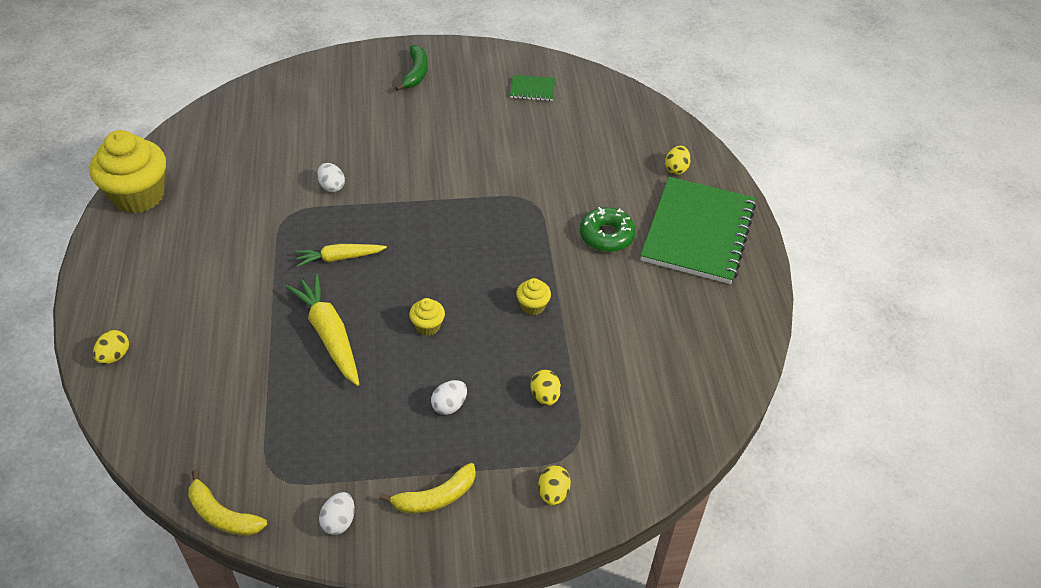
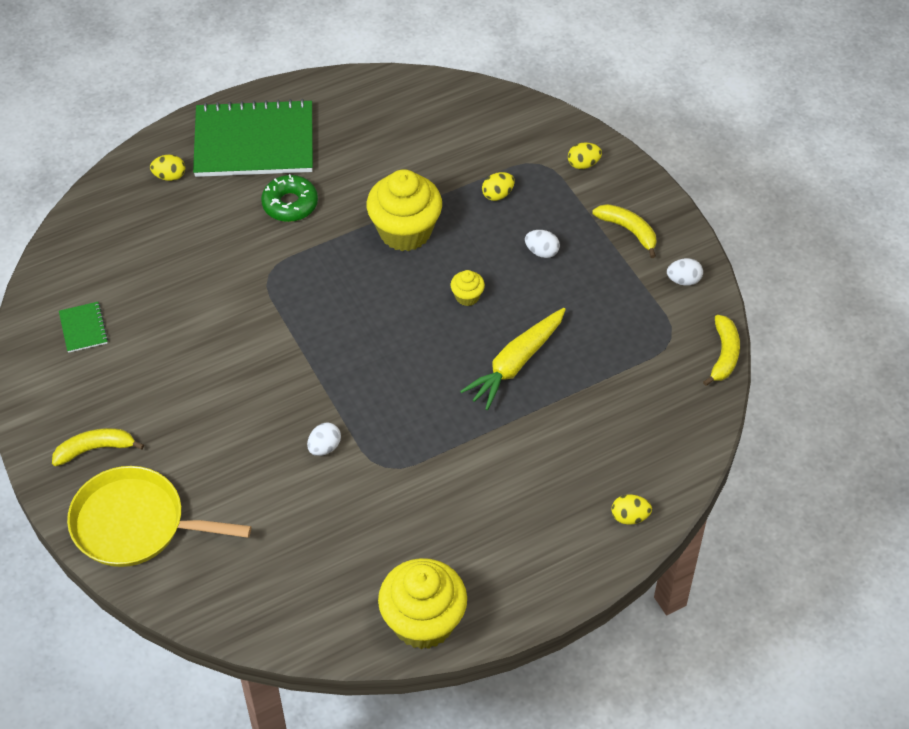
camera: 110 degrees left, 5 degrees up
(339, 78) = (134, 524): none -> yellow pan
(339, 258) = (421, 396): yellow carrot -> none
(416, 73) = (95, 449): green banana -> yellow banana
(533, 306) = (405, 231): yellow cupcake -> yellow cupcake, size x2.26

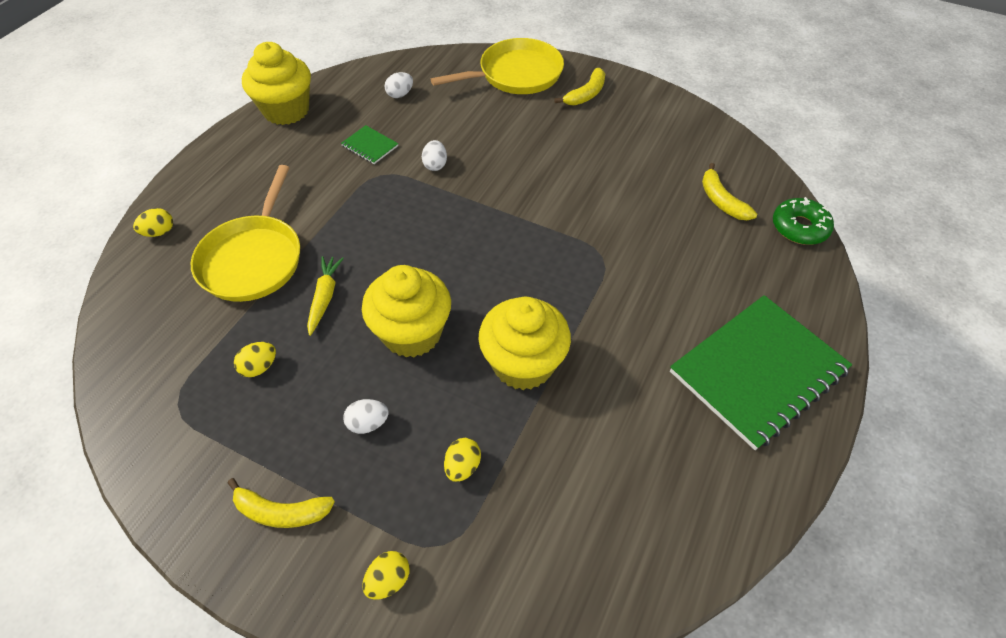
camera: 145 degrees right, 0 degrees up
(83, 328) = (685, 149): green notebook -> green notebook (370, 146)
(169, 176) = (781, 291): yellow egg -> yellow egg (259, 367)
(290, 204) = (653, 327): green donut -> green donut (799, 227)
(467, 296) = (412, 333): yellow cupcake -> yellow cupcake, size x2.26
(516, 364) = (324, 297): yellow carrot -> yellow carrot, size x0.64
(556, 435) = (253, 259): none -> yellow pan
(683, 280) = (186, 482): white egg -> white egg (400, 94)
(724, 355) = (110, 417): yellow banana -> yellow banana (721, 201)

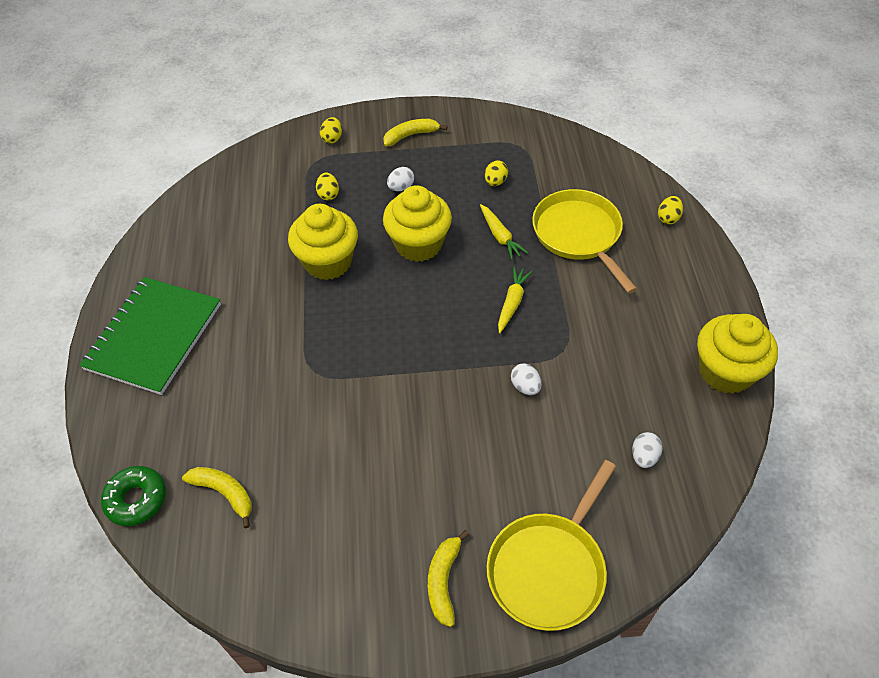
camera: 150 degrees right, 0 degrees up
(370, 146) = (604, 375): green notebook -> none
(381, 229) = (512, 303): none -> yellow carrot

